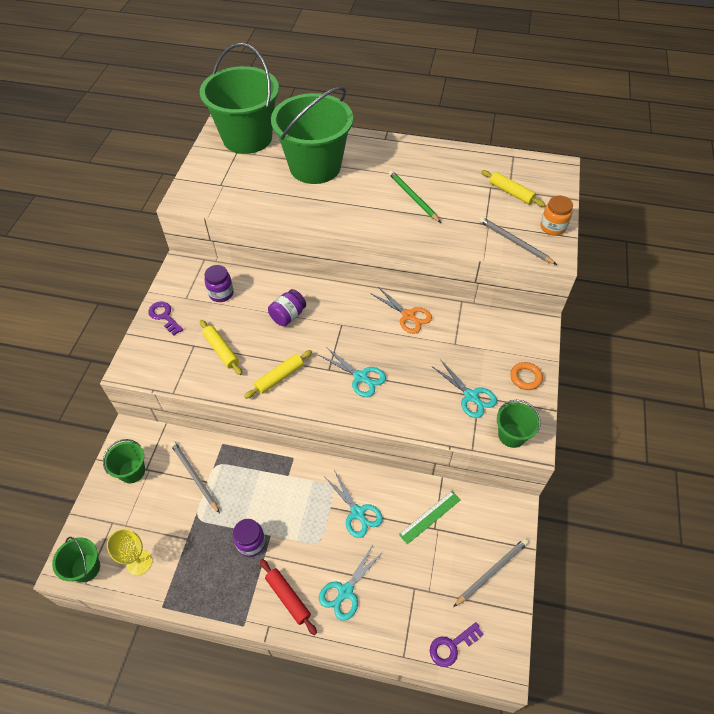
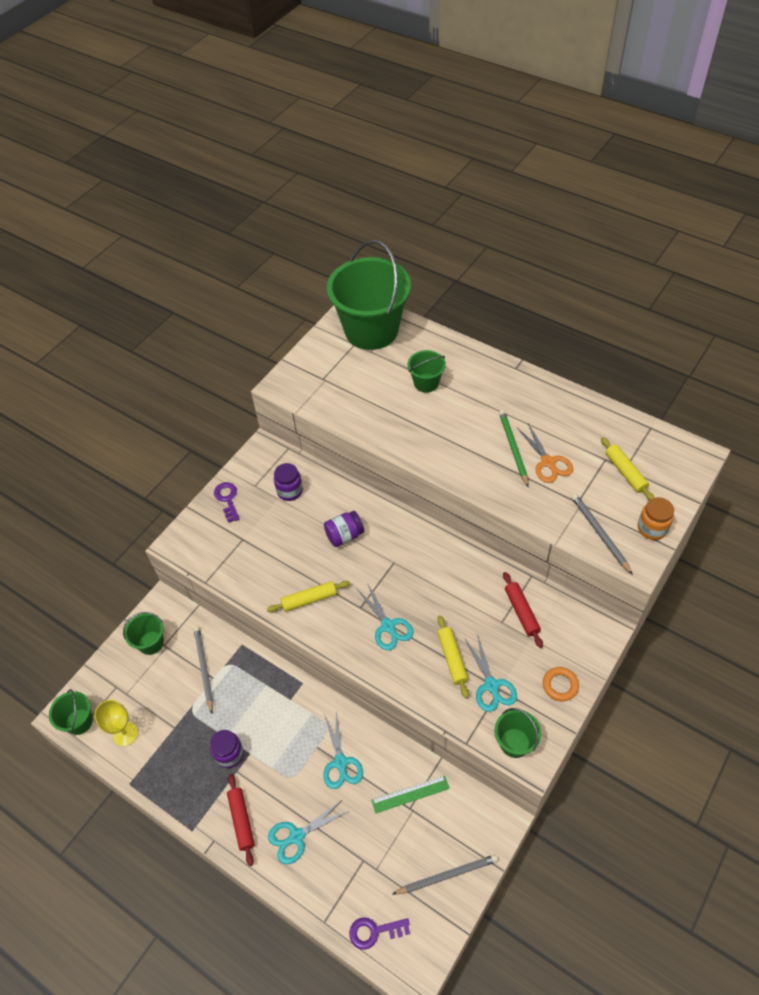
camera: 25 degrees right, 0 degrees up
(221, 350) = (266, 553): yellow rolling pin -> yellow rolling pin (452, 658)
(315, 166) = (426, 383): green bucket -> green bucket, size x0.44
(408, 316) = (466, 574): orange scissors -> orange scissors (548, 462)
(467, 331) = (521, 612): none -> red rolling pin

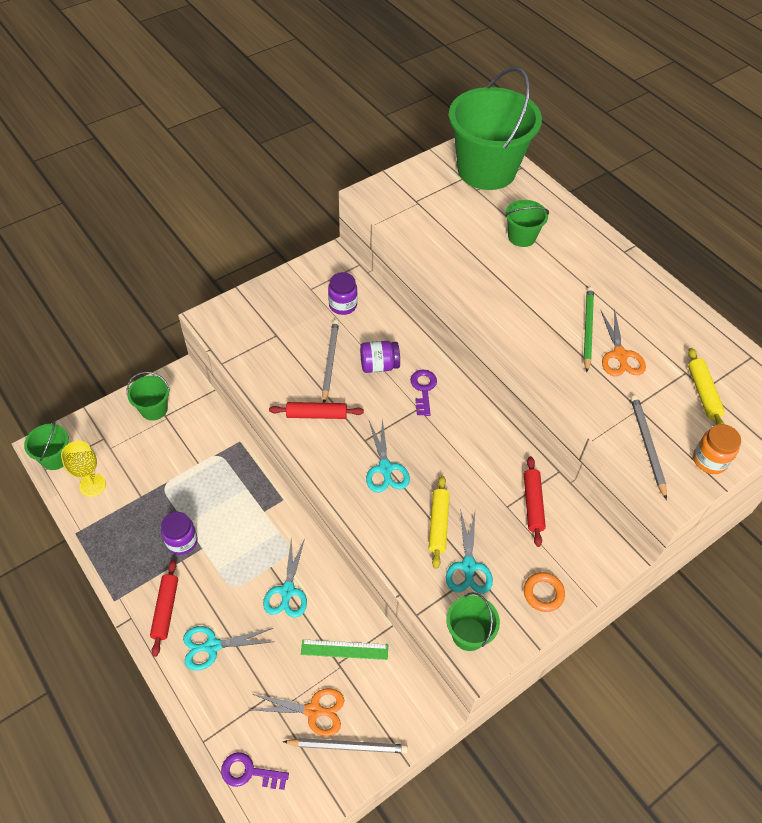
camera: 15 degrees right, 0 degrees up
(204, 668) = (193, 451): grey pencil -> grey pencil (330, 361)
(227, 499) = (278, 293): purple key -> purple key (423, 389)
(309, 599) = (316, 415): yellow rolling pin -> red rolling pin
(406, 857) = (314, 710): none -> orange scissors

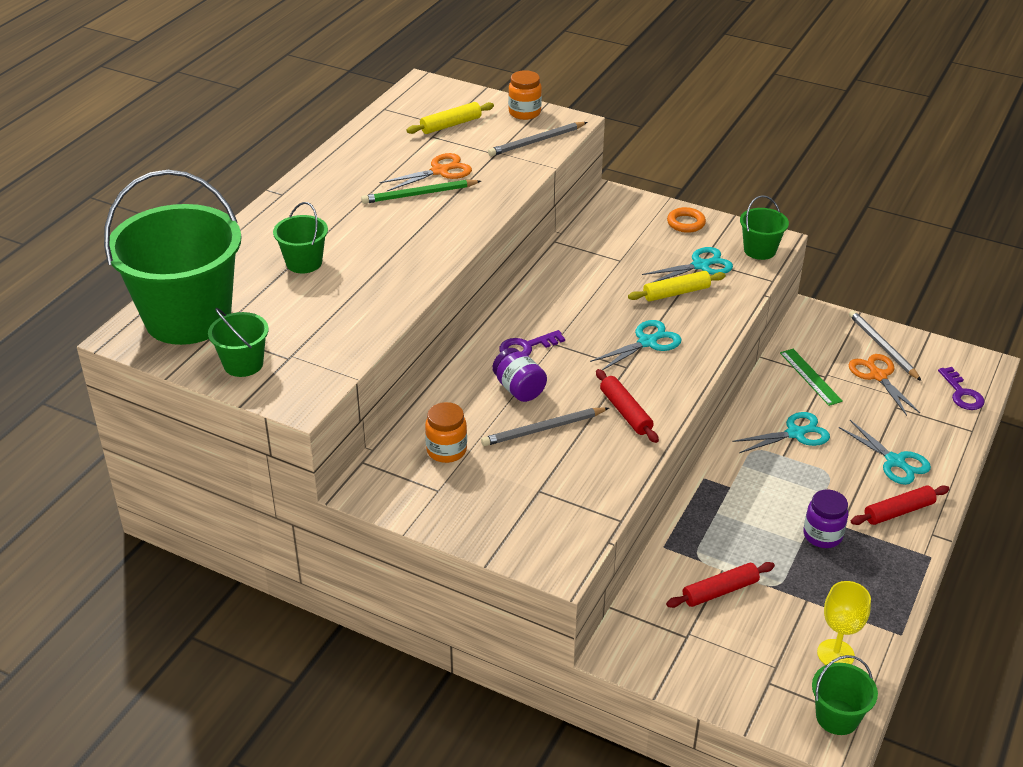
camera: 115 degrees left, 15 degrees down
(154, 409) = (686, 653): green bucket -> green bucket (243, 364)
(343, 305) = (446, 450): purple jar -> orange jar
(532, 504) = (604, 247): red rolling pin -> red rolling pin (720, 591)

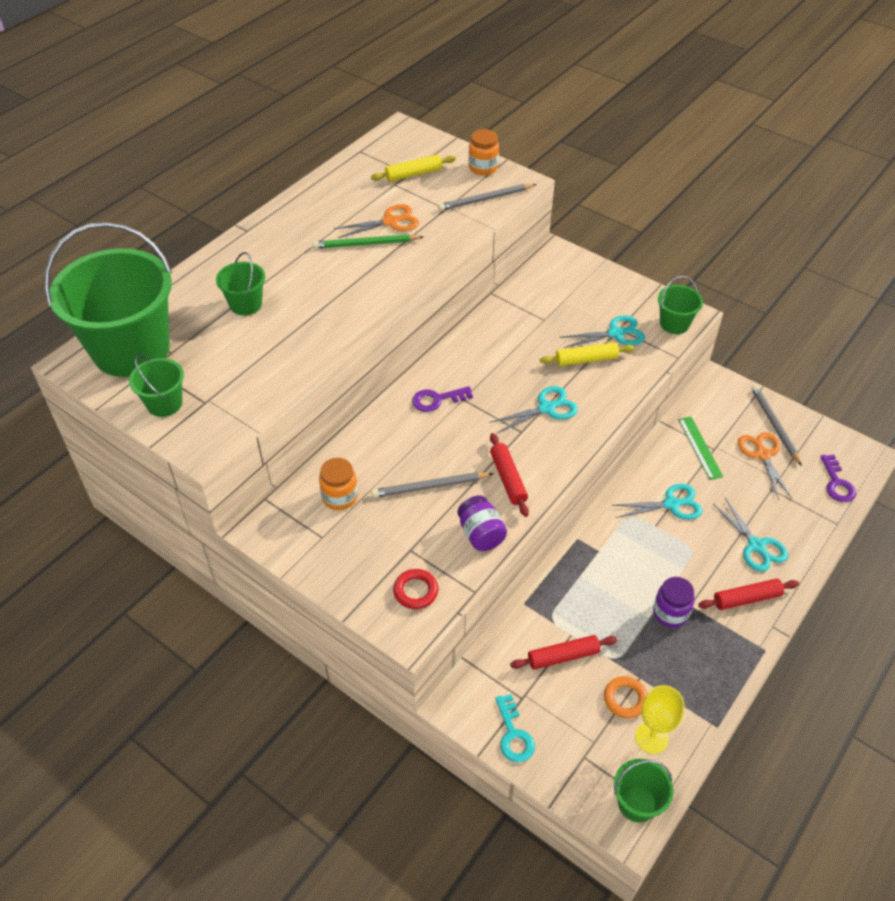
camera: 10 degrees right, 10 degrees up
(519, 389) = (419, 442): purple jar -> purple jar (481, 534)
(557, 528) = (415, 591): none -> red ring
(686, 223) = (613, 287): orange ring -> orange ring (625, 699)
(687, 672) = (513, 735): none -> turquoise key

